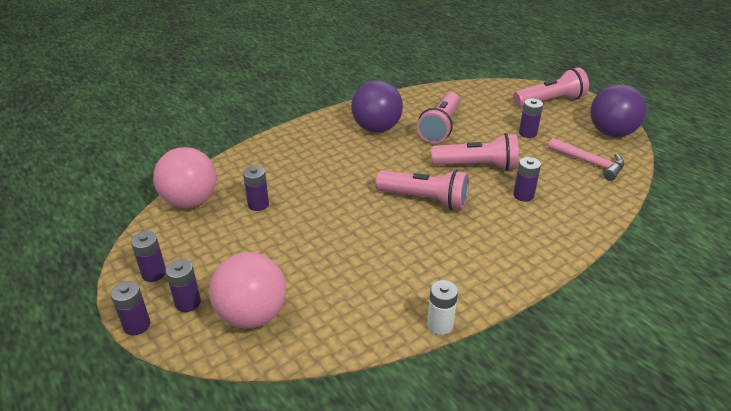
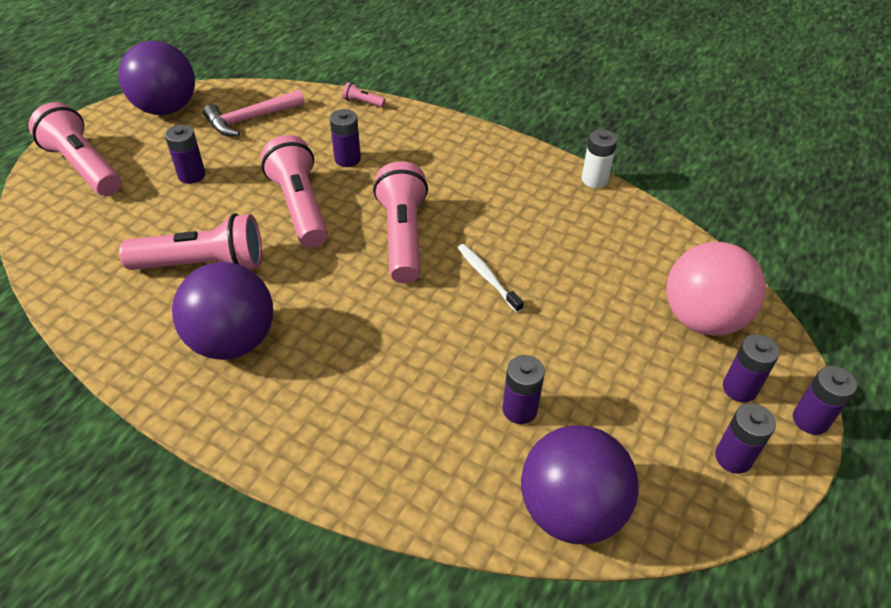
camera: 115 degrees left, 10 degrees up
(190, 201) = (571, 510): pink ball -> purple ball
(364, 224) = (487, 277): none -> white toothbrush
(589, 163) = (250, 119): pink hammer -> pink hammer turned 135 degrees counterclockwise
(603, 219) = (362, 102): none -> pink flashlight

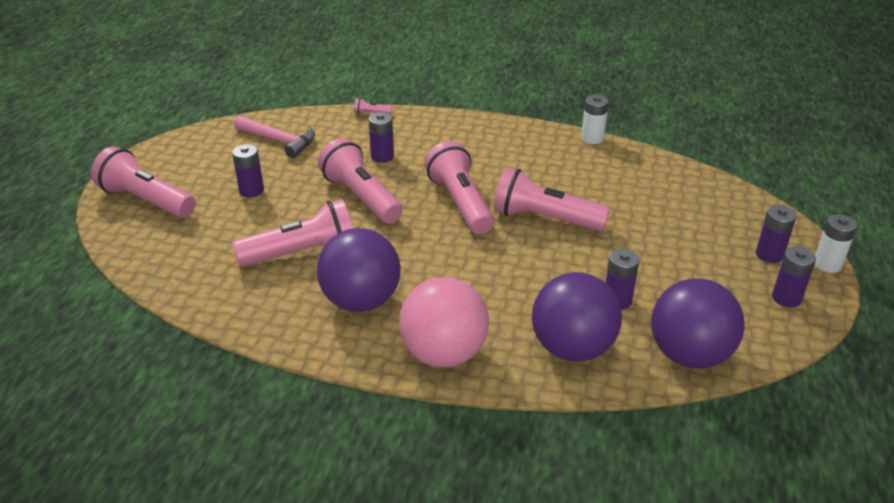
camera: 15 degrees left, 10 degrees down
(166, 108) = (196, 145): purple ball -> purple ball (572, 348)
(250, 119) = (279, 141): pink hammer -> pink hammer turned 105 degrees counterclockwise
(487, 277) = (544, 219): white toothbrush -> pink flashlight
(702, 319) = (720, 216): pink ball -> pink ball (444, 353)
(810, 420) = (827, 264): purple battery -> white battery

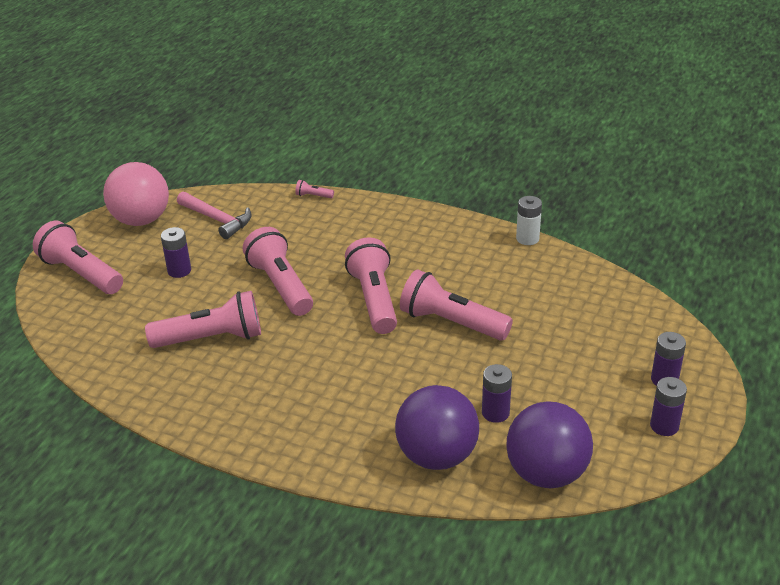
camera: 10 degrees right, 0 degrees up
(361, 301) = (254, 391): purple ball -> none
(382, 156) = (312, 244): purple battery -> none
(444, 353) = (316, 449): pink ball -> pink ball (141, 220)
(827, 264) = (720, 394): white battery -> none

